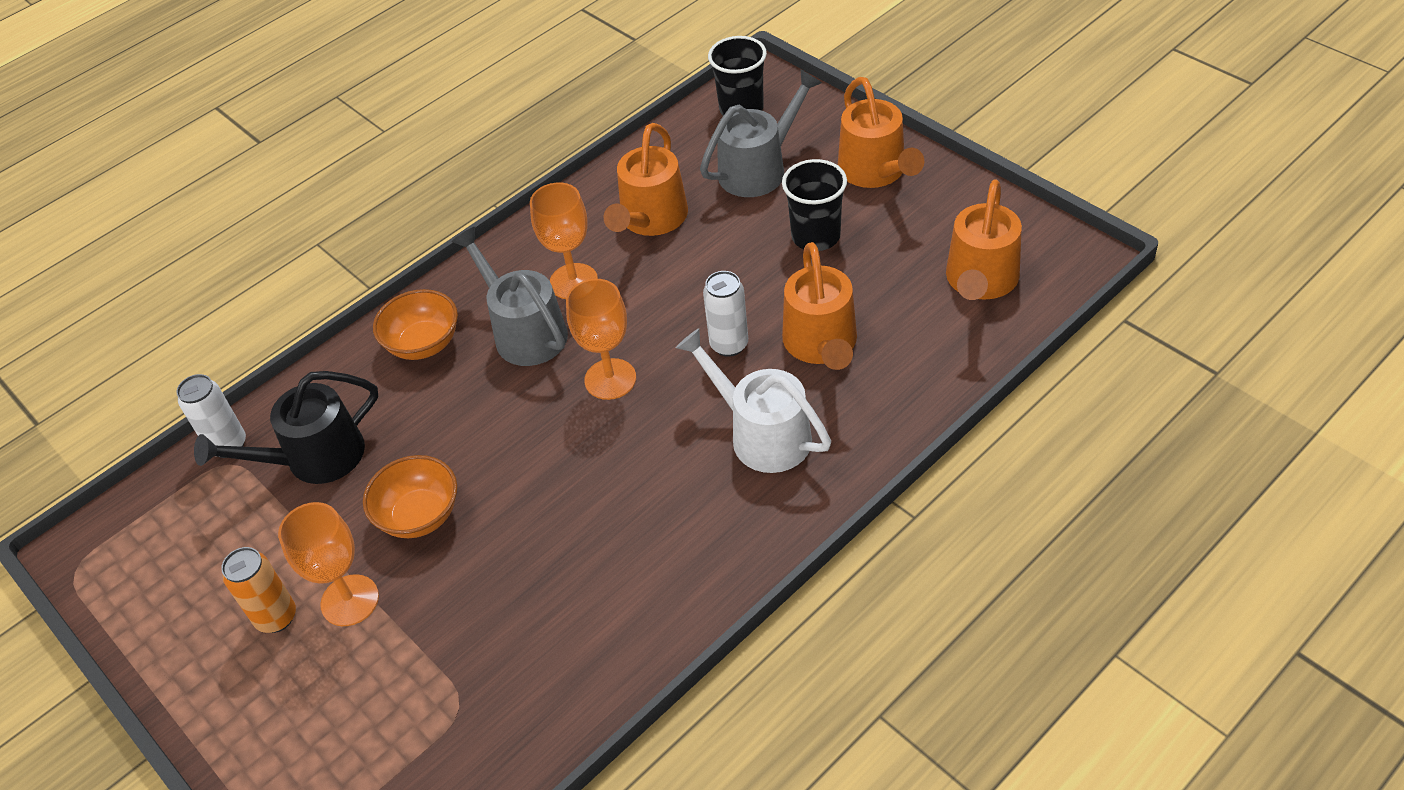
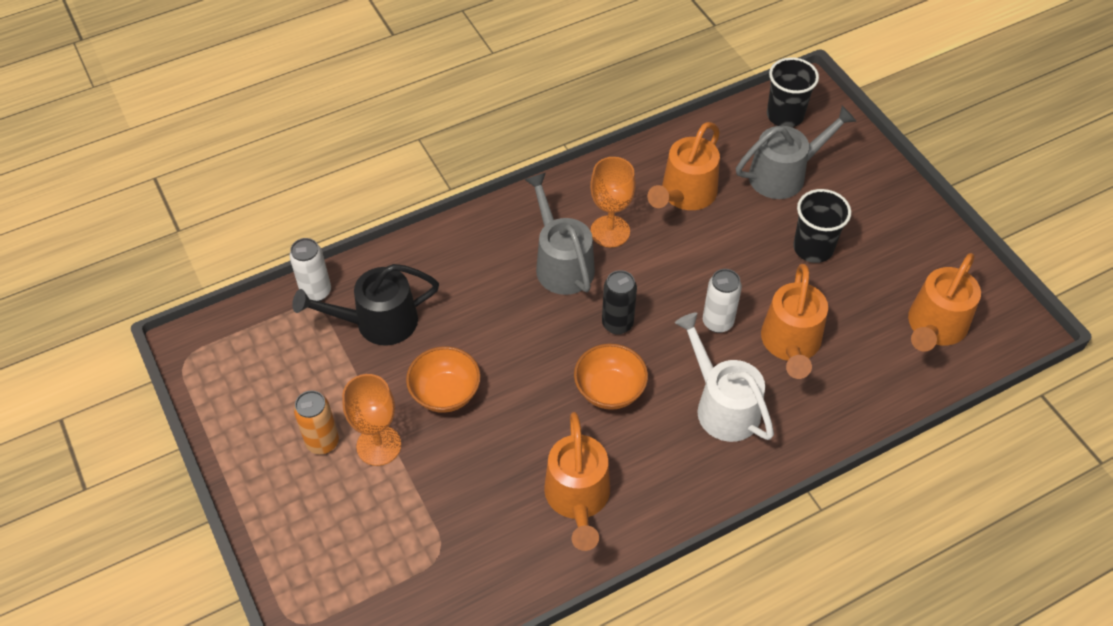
camera: 10 degrees right, 5 degrees up
(423, 344) = (481, 251): orange bowl -> orange bowl (609, 390)
(610, 379) = (617, 324): orange goblet -> black can
(876, 172) = (878, 205): orange watering can -> orange watering can (578, 499)

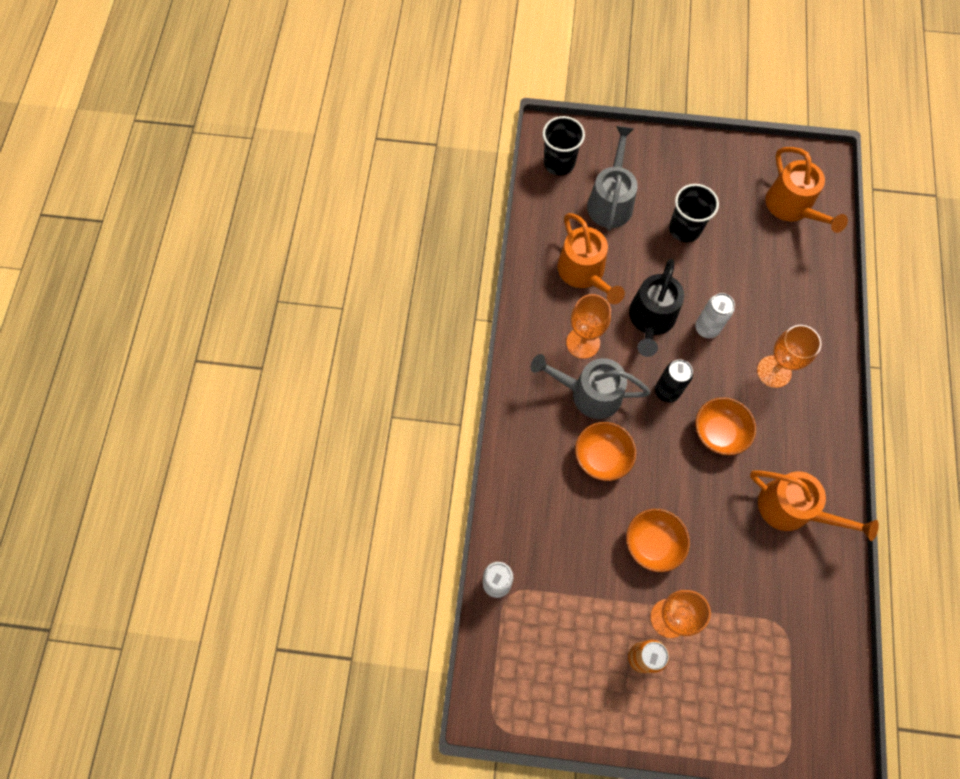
camera: 55 degrees left, 15 degrees up
(377, 322) = (557, 555): black watering can -> black watering can (651, 320)
(503, 307) = (602, 457): none -> orange bowl
(722, 405) = (774, 371): white watering can -> orange goblet
(791, 344) = (752, 297): orange watering can -> none

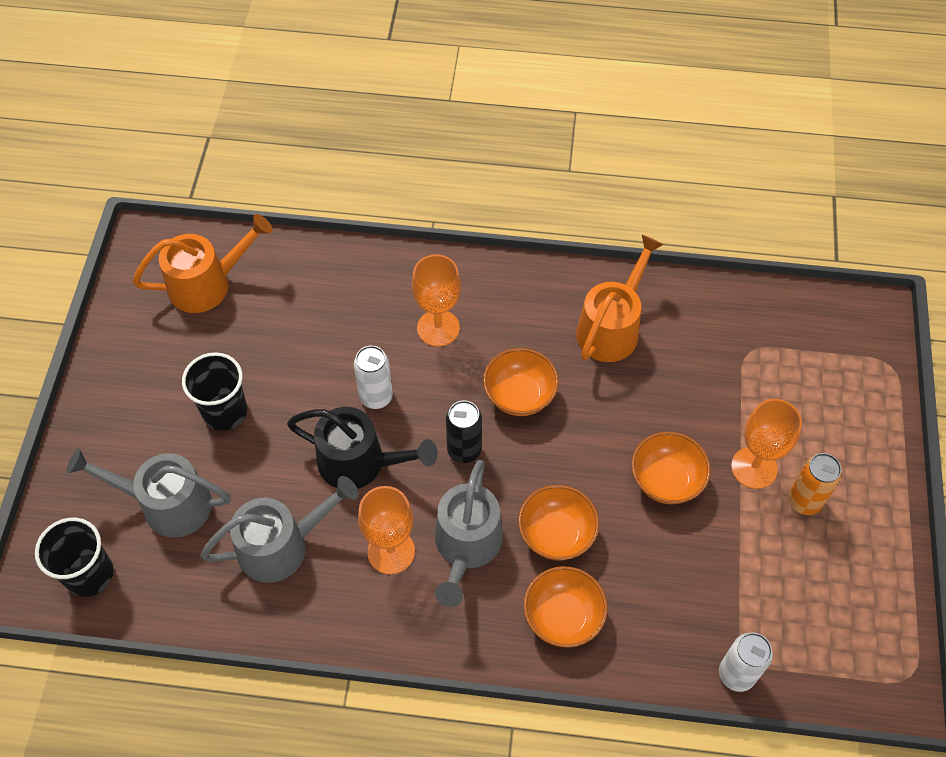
camera: 90 degrees left, 10 degrees down
(538, 459) = (563, 617): none -> orange bowl
(584, 273) = (282, 545): orange watering can -> grey watering can

